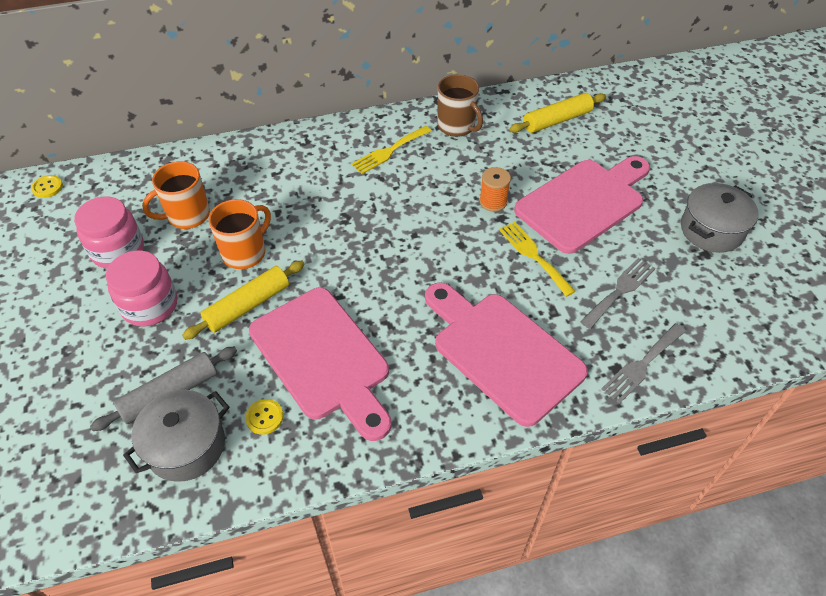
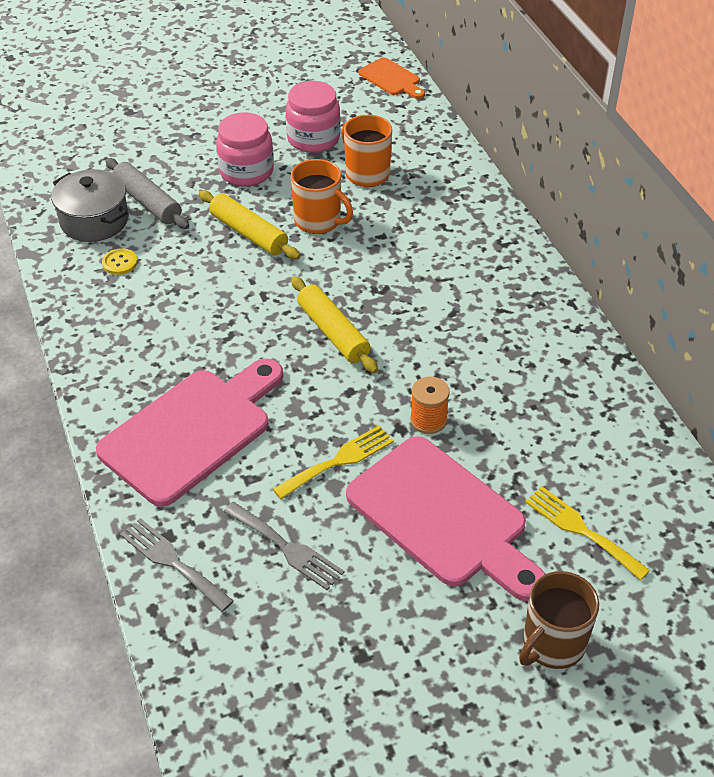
camera: 85 degrees right, 5 degrees down
(47, 187) = (391, 79): yellow button -> orange cutting board
(323, 358) = (185, 293): pink cutting board -> none
(389, 151) = (503, 317): yellow fork -> yellow fork (581, 530)
(457, 126) = (570, 379): brown mug -> brown mug (552, 644)
(557, 120) = (616, 491): yellow rolling pin -> yellow rolling pin (333, 332)
(711, 230) = (410, 670): grey pot -> none

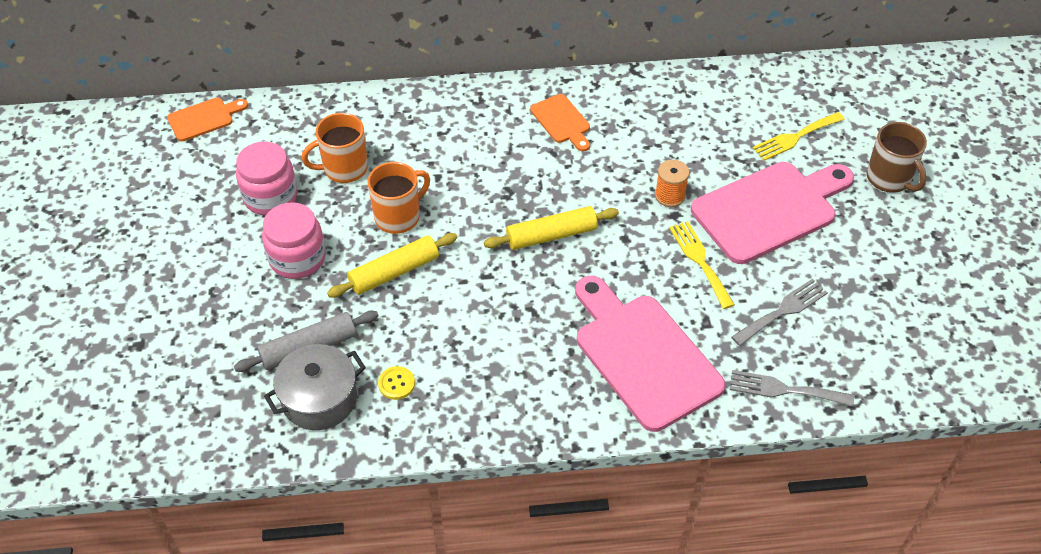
camera: 75 degrees left, 5 degrees up
(172, 562) = (784, 390): grey fork -> grey fork turned 45 degrees clockwise
(503, 311) = (562, 121): none -> orange cutting board

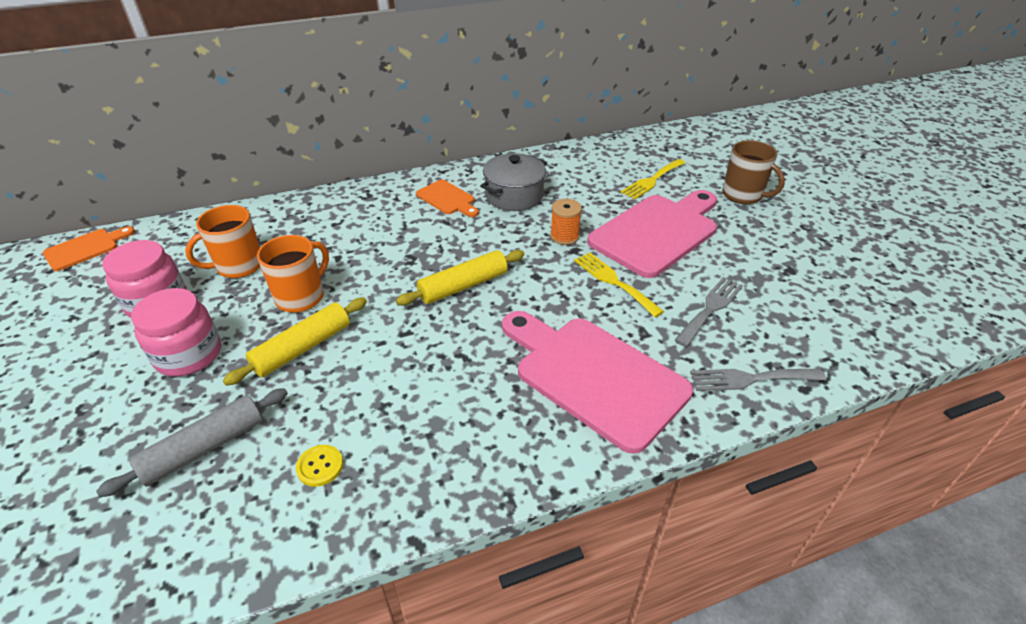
camera: 15 degrees left, 10 degrees down
(319, 399) = (220, 508): grey pot -> grey pot (514, 196)

